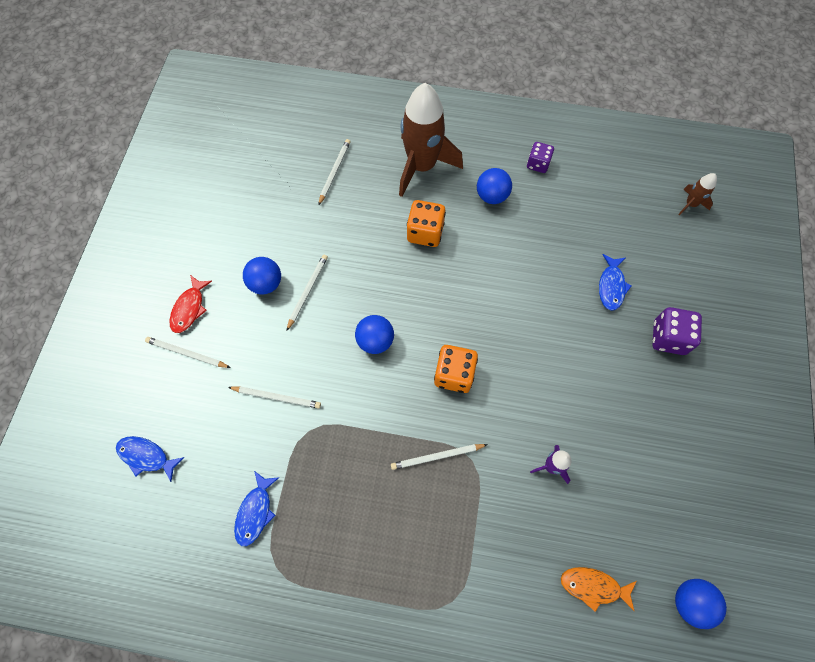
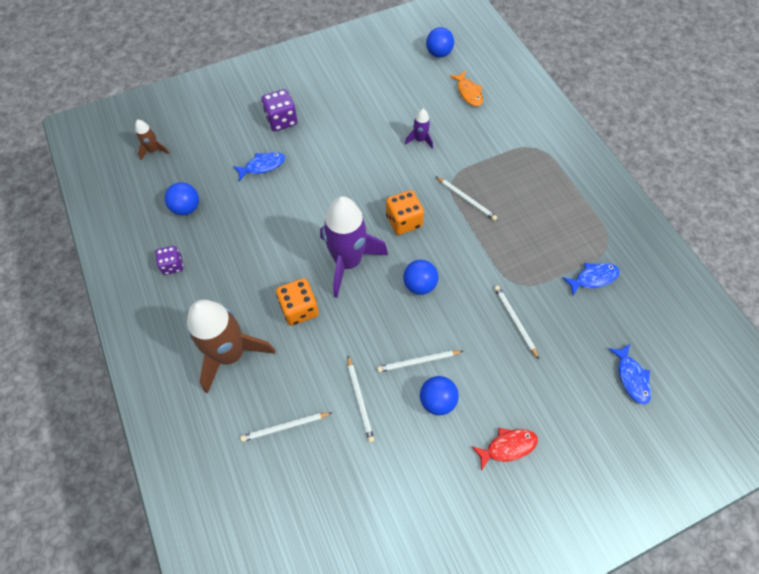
camera: 125 degrees left, 5 degrees down
(187, 353) = (542, 415): white pencil -> white pencil (360, 400)
(444, 297) = (348, 262): none -> purple rocket
(492, 196) = (229, 281): blue ball -> blue ball (186, 208)

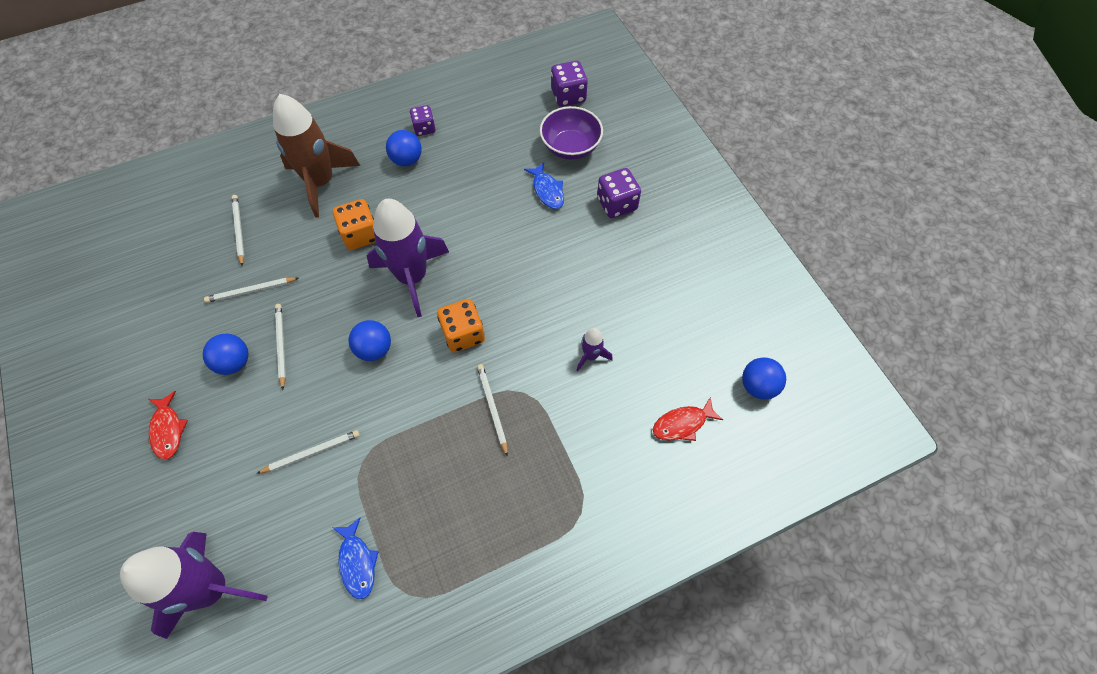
camera: 90 degrees right, 0 degrees up
(154, 150) = (568, 96): brown rocket -> purple dice
(186, 208) = (492, 131): blue ball -> blue ball (407, 160)
(216, 149) = (570, 147): none -> purple bowl
(466, 199) = (492, 408): white pencil -> white pencil turned 120 degrees clockwise
(468, 93) = (682, 424): orange fish -> red fish
(631, 377) = (212, 588): blue fish -> purple rocket

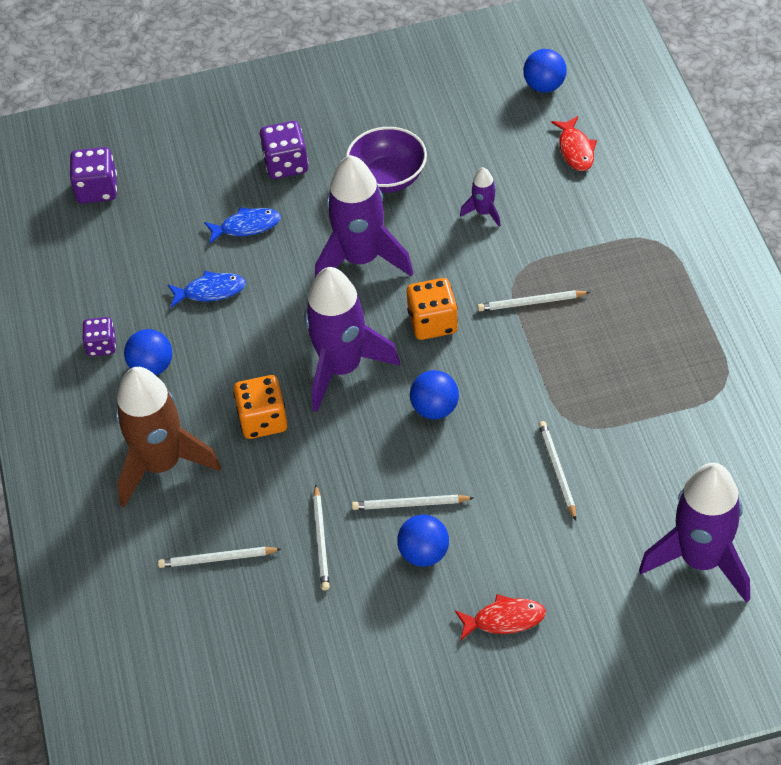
camera: 75 degrees left, 10 degrees down
(357, 562) = (687, 428): blue fish -> blue fish (211, 291)
(525, 272) = (361, 259): none -> purple rocket
(570, 147) = (184, 197): purple bowl -> purple bowl (388, 177)

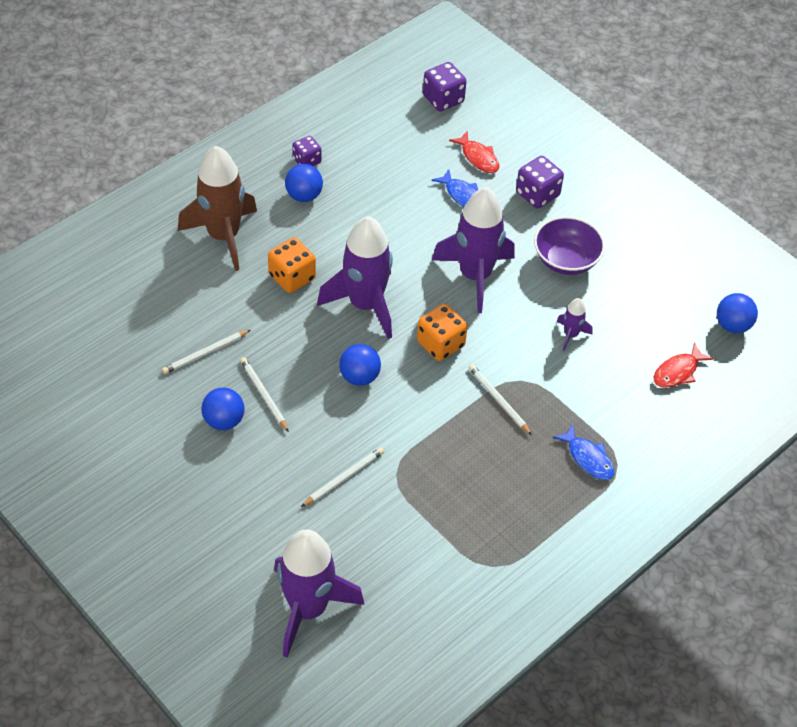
camera: 55 degrees right, 0 degrees up
(211, 291) = (390, 200): blue fish -> blue fish (588, 458)
(217, 559) = (160, 300): white pencil -> none
(504, 619) = (190, 494): red fish -> red fish (478, 157)

